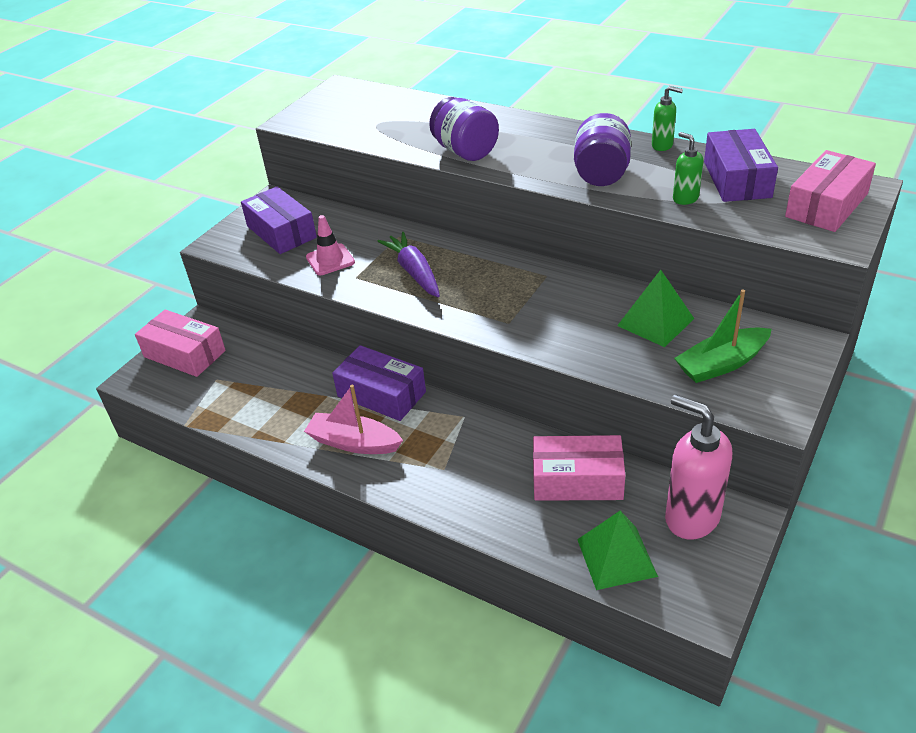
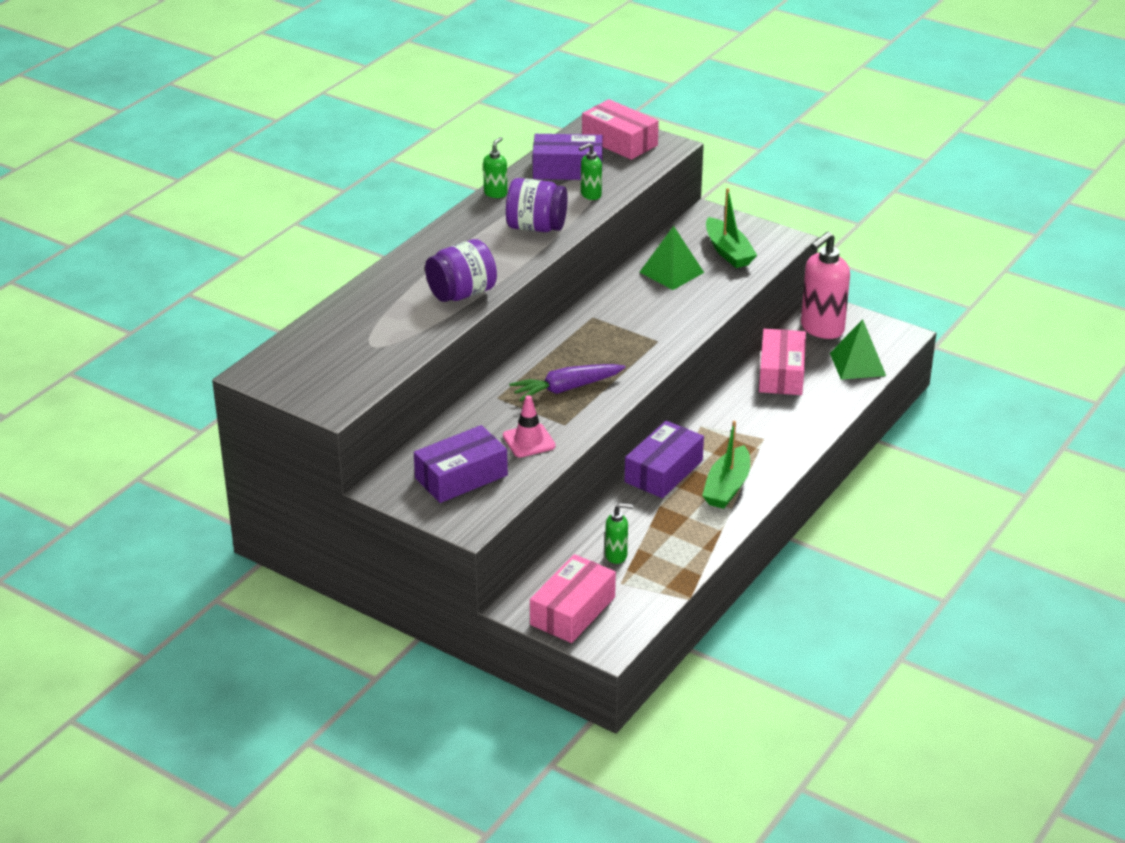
camera: 90 degrees left, 5 degrees down
(254, 373) = (616, 556): none -> green soap dispenser
(354, 443) = (727, 487): pink boat -> green boat

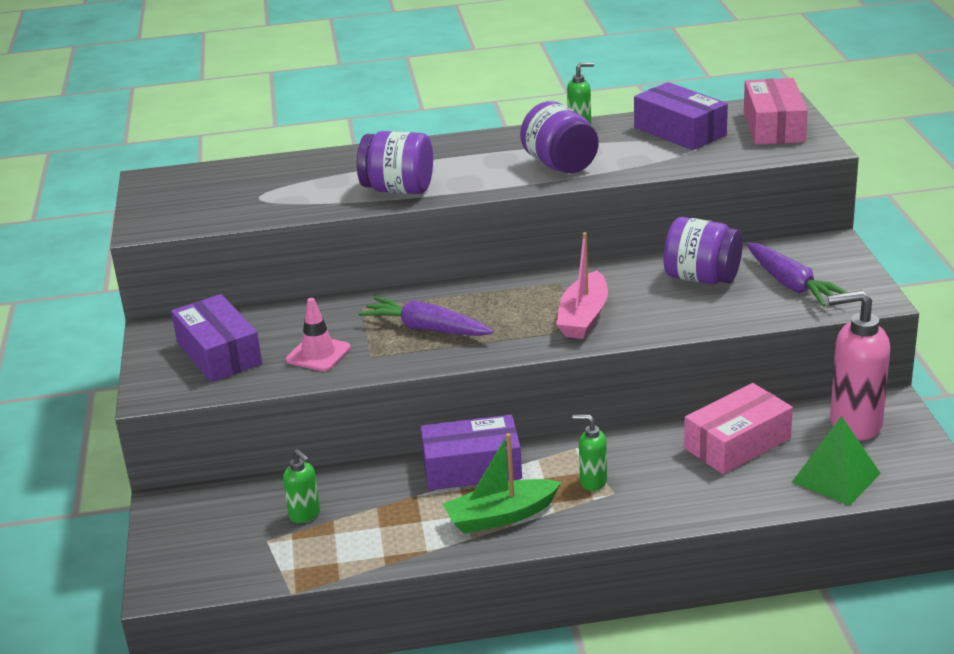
camera: 50 degrees right, 5 degrees down
(461, 477) = (219, 353): purple box -> purple box turned 45 degrees clockwise
(572, 611) = (191, 537): pink box -> none
(590, 195) = (659, 158): green soap dispenser -> green soap dispenser (592, 481)
(647, 331) = (584, 317): none -> pink boat
(671, 272) = (702, 278): green pyramid -> purple jar
(728, 252) = (792, 285): green boat -> purple carrot

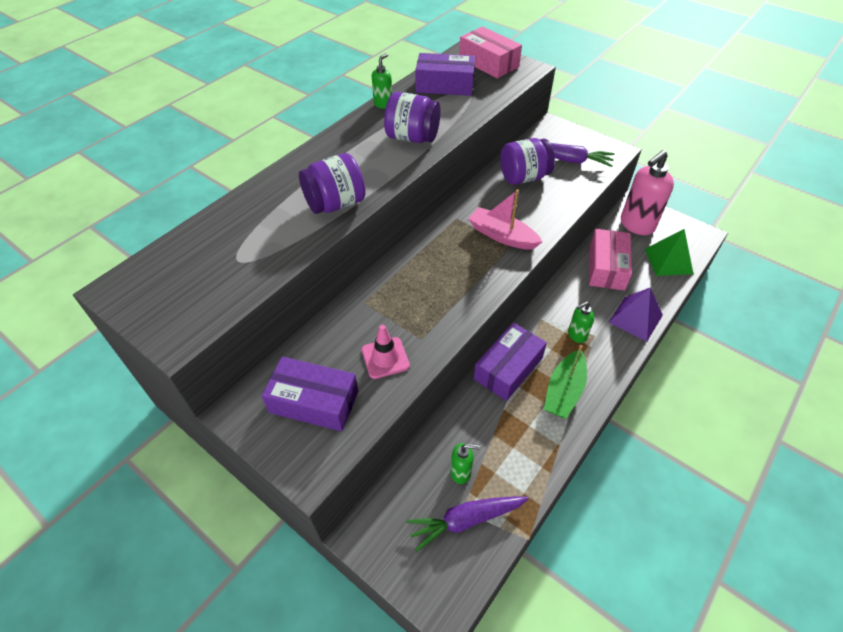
camera: 45 degrees left, 20 degrees up
(426, 329) = (426, 296): purple carrot -> purple carrot (465, 520)
(584, 317) = (502, 236): pink boat -> pink boat turned 150 degrees clockwise
(691, 504) = (635, 318): none -> purple pyramid

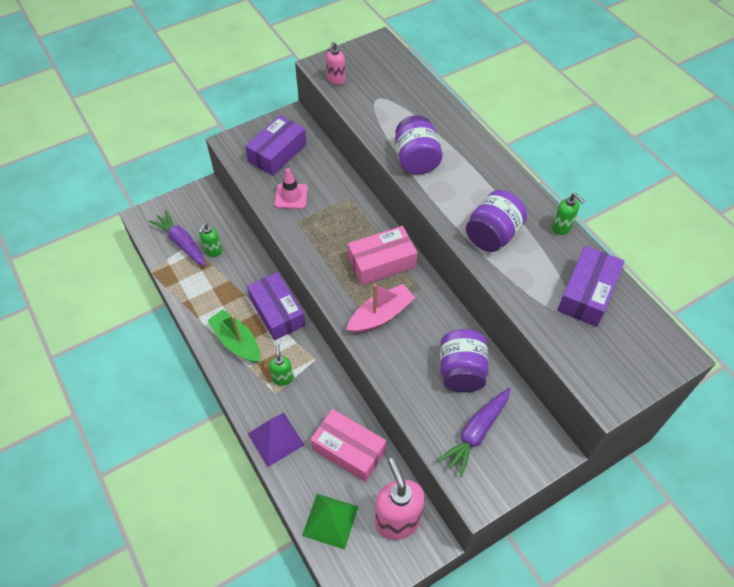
camera: 110 degrees right, 5 degrees up
(208, 312) = (336, 80): none -> pink soap dispenser
(465, 520) = (181, 243): purple carrot -> purple carrot turned 45 degrees counterclockwise
(488, 63) = (630, 356): pink box -> pink box (382, 262)

